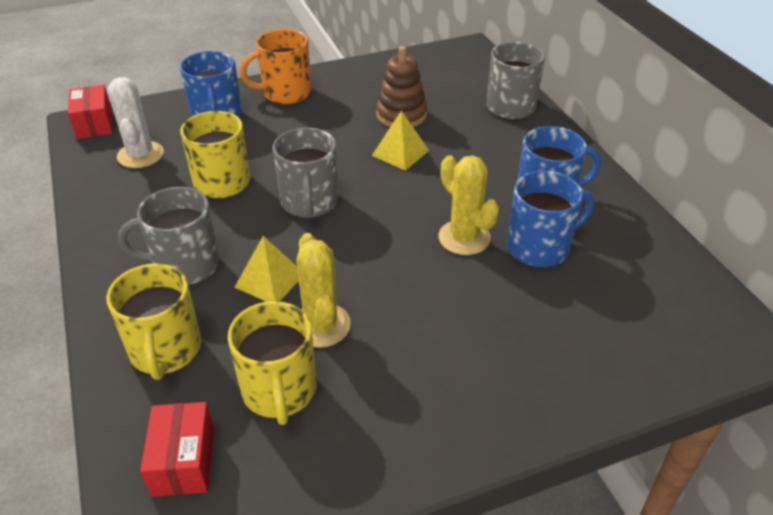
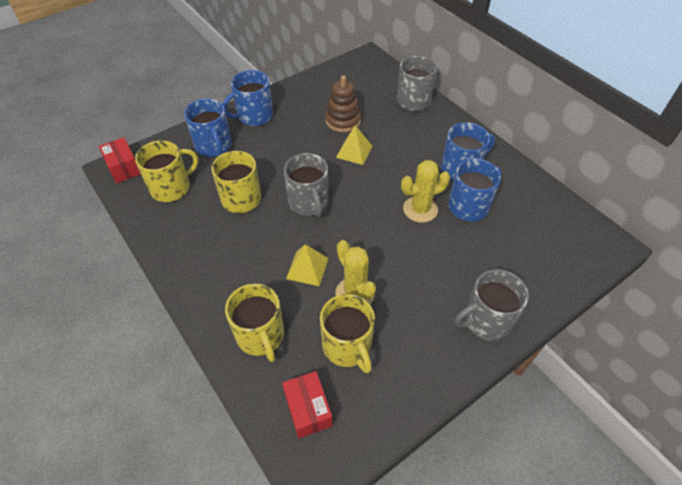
camera: 15 degrees left, 10 degrees up
(140, 155) = (171, 188): white cactus -> yellow mug
(185, 265) = (244, 269): grey mug -> grey mug (486, 320)
(285, 93) = (254, 116): orange mug -> blue mug
(464, 238) = (420, 209): yellow cactus -> yellow cactus turned 60 degrees counterclockwise

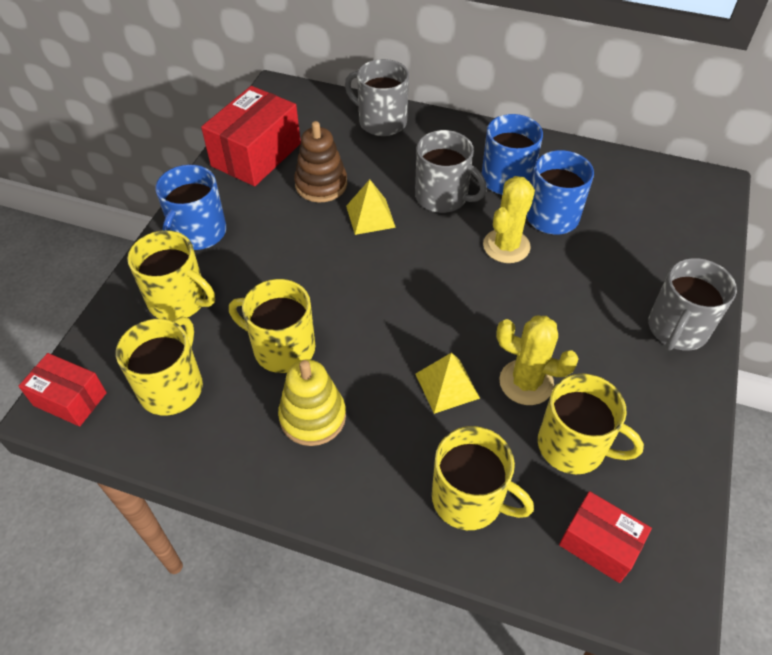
camera: 35 degrees left, 0 degrees up
(214, 146) = (179, 300): blue mug -> yellow mug
(222, 242) = (313, 417): none -> yellow stacking toy
(308, 203) = (374, 307): grey mug -> grey mug (442, 197)
(322, 87) = (256, 155): none -> red box

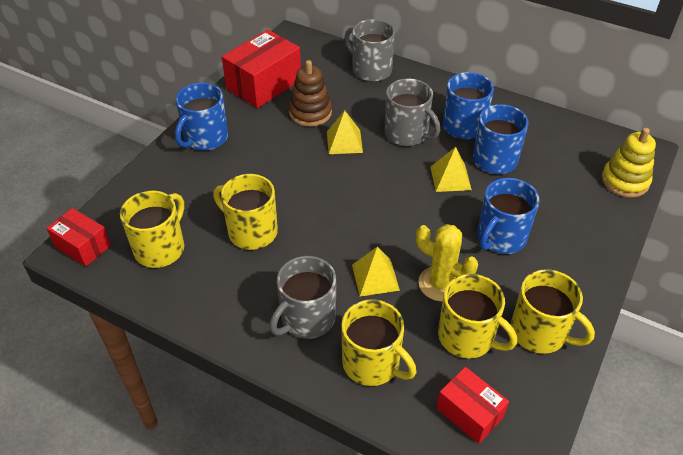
camera: 10 degrees right, 5 degrees down
(179, 300) = (179, 186): yellow mug -> yellow mug (539, 332)
(313, 417) = (263, 285): yellow stacking toy -> yellow stacking toy (625, 181)
(506, 246) = (450, 178): yellow cactus -> yellow pyramid
(582, 313) = (500, 237): none -> blue mug
(677, 329) = (579, 260): grey mug -> grey mug (307, 318)

